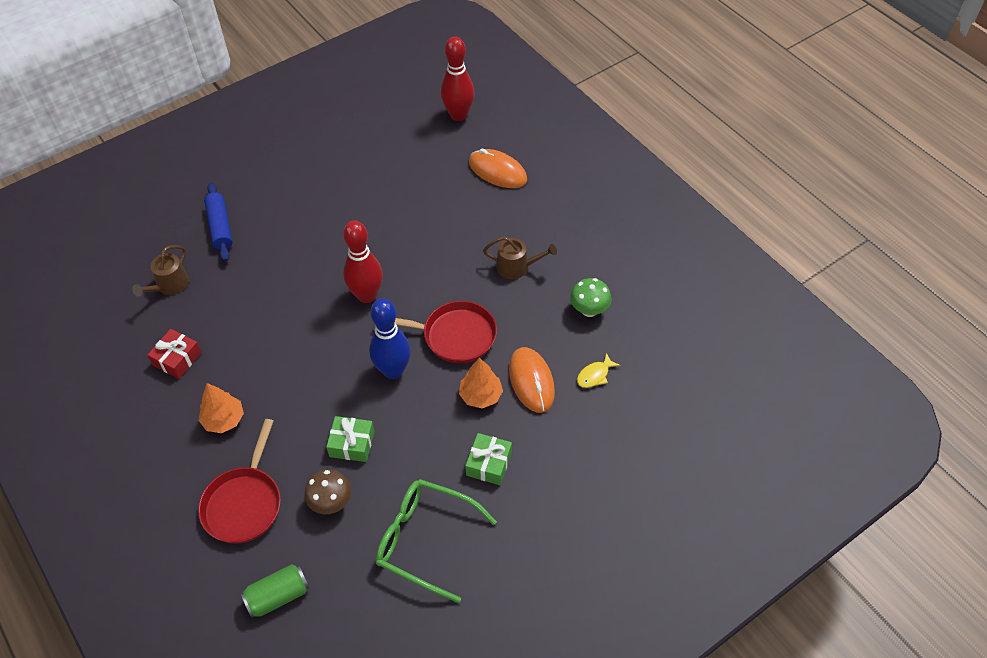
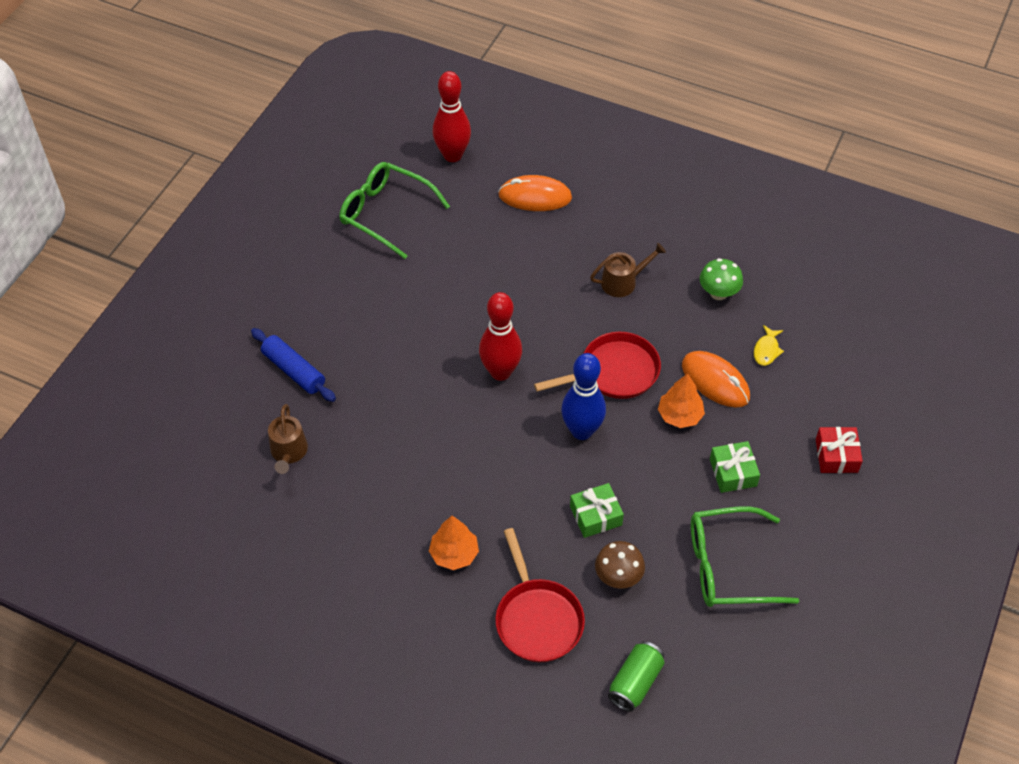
camera: 30 degrees left, 0 degrees up
(177, 359) = (358, 520): red gift -> red gift (836, 455)
(375, 139) = (386, 214): none -> green glasses

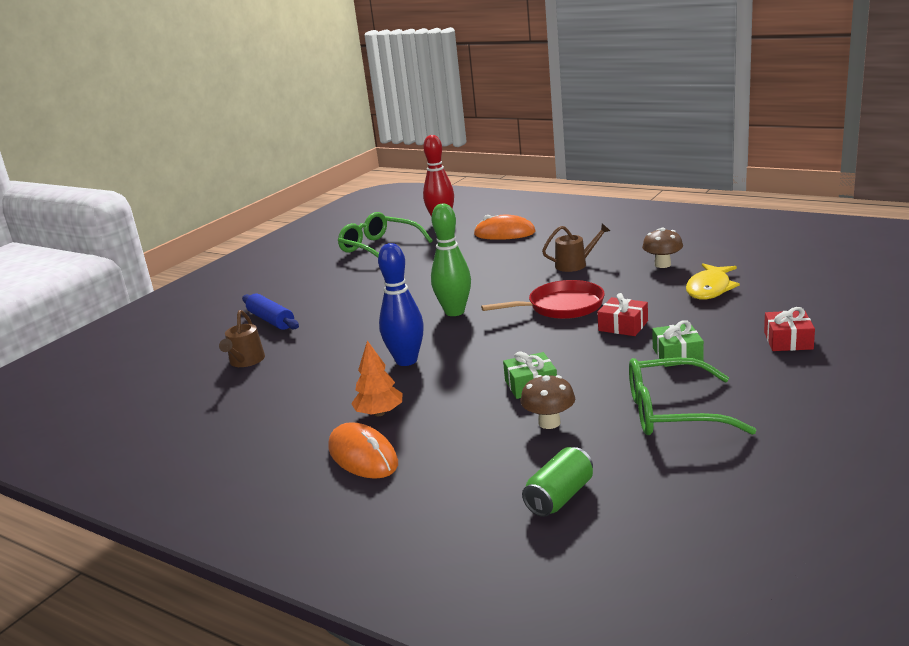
camera: 10 degrees right, 30 degrees down
(500, 372) = (454, 312): red bowling pin -> green bowling pin
(537, 618) = (455, 453): red pan -> none
(582, 431) = (525, 338): blue bowling pin -> blue bowling pin (406, 361)
(679, 415) = (623, 326): orange tree -> red gift
(715, 381) = (659, 307): orange mouse -> orange mouse (363, 456)
(718, 293) = (662, 264): green mushroom -> brown mushroom
(766, 350) = (709, 289): yellow fish -> yellow fish, size x1.77

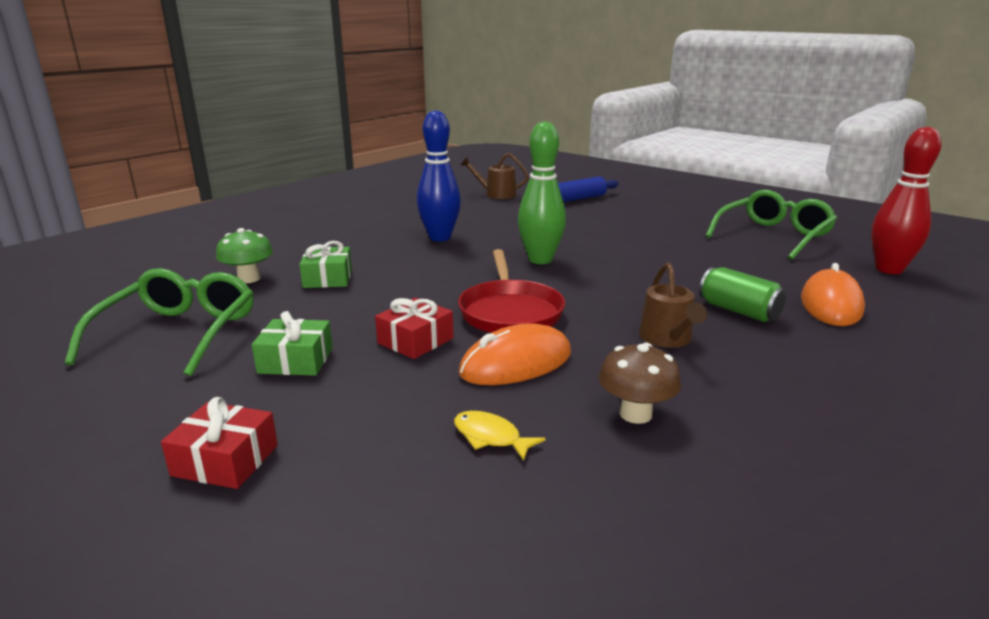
camera: 95 degrees right, 0 degrees up
(363, 456) = (296, 222): orange mouse -> orange mouse (516, 363)
(379, 413) = (353, 227): orange tree -> none
(549, 423) = (249, 279): brown mushroom -> green mushroom
(560, 497) = (139, 271): green can -> green can (738, 311)
(709, 289) = (490, 437): yellow fish -> yellow fish, size x0.56

